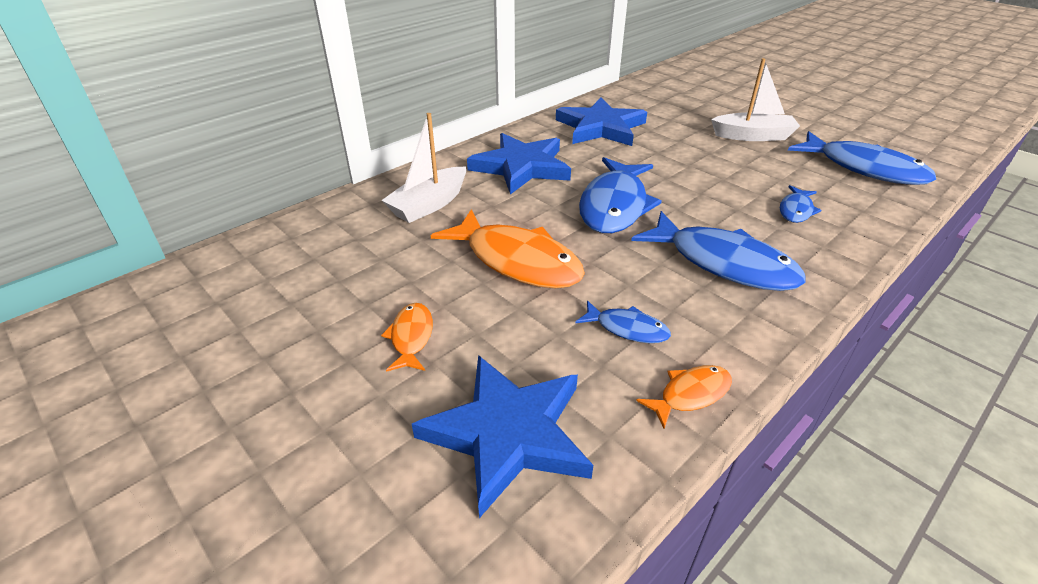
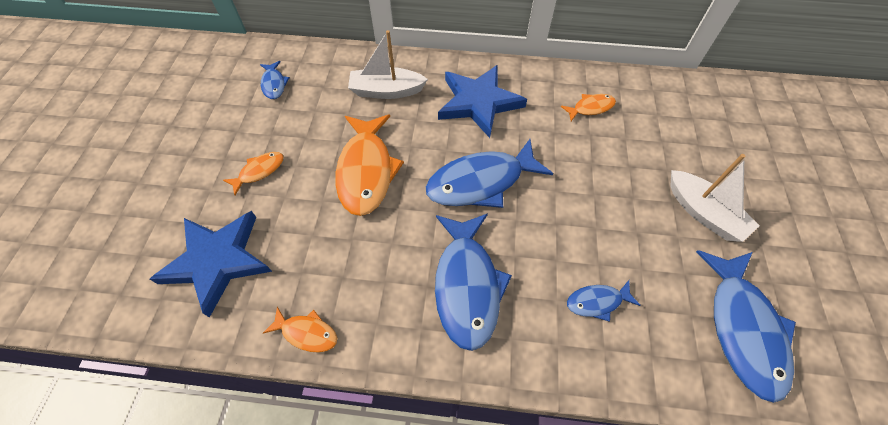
camera: 50 degrees right, 20 degrees up
(600, 127) = (590, 108): blue star -> orange fish
(627, 328) = (344, 267): blue fish -> blue fish (274, 84)

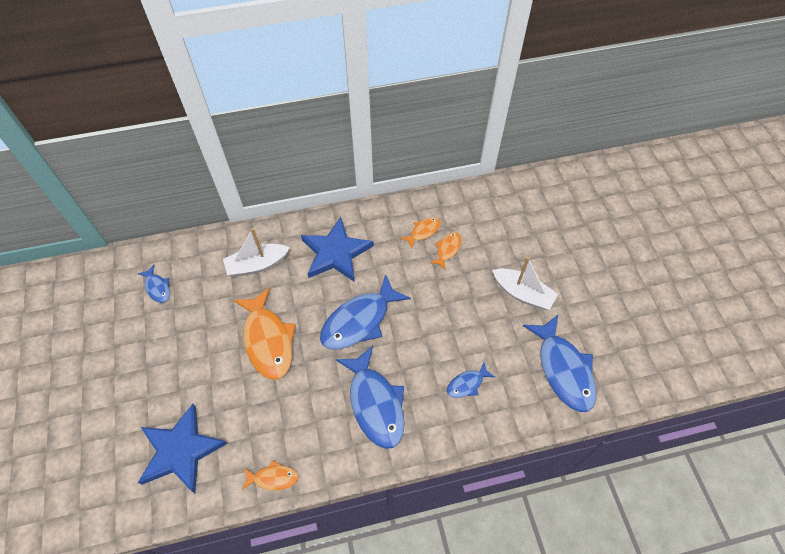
camera: 20 degrees left, 0 degrees up
(259, 171) = (180, 368): orange fish -> orange fish (447, 249)

